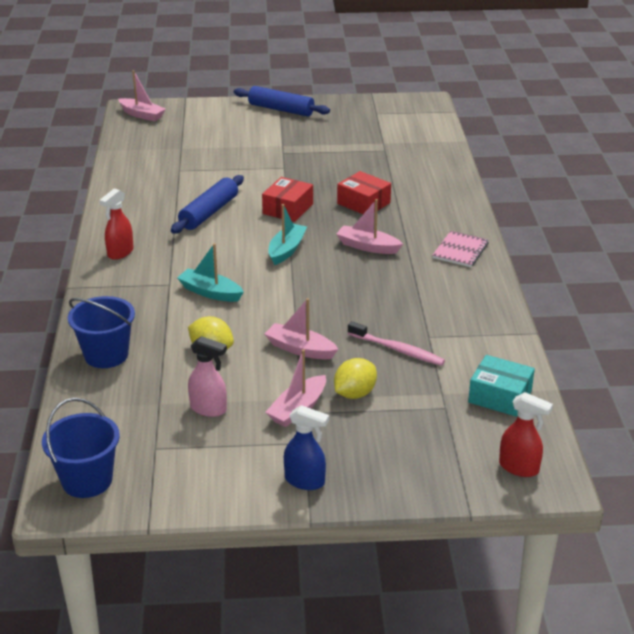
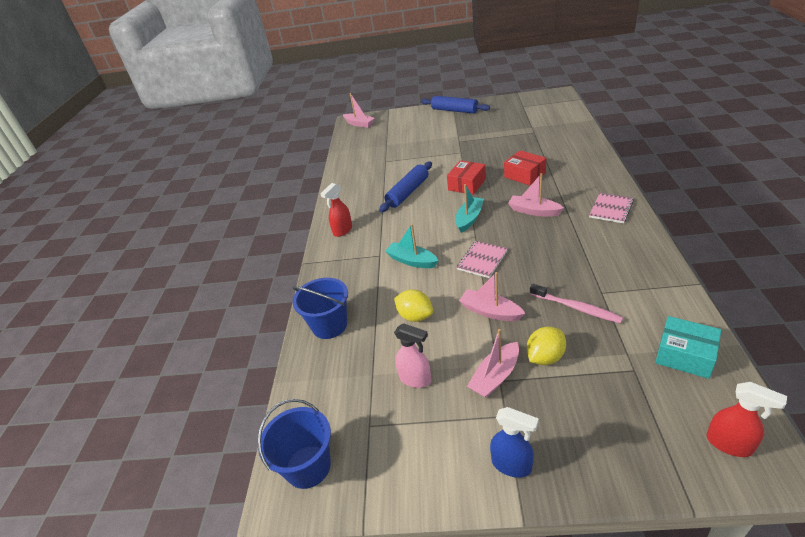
camera: 10 degrees right, 5 degrees up
(297, 296) = (482, 260): none -> pink notebook

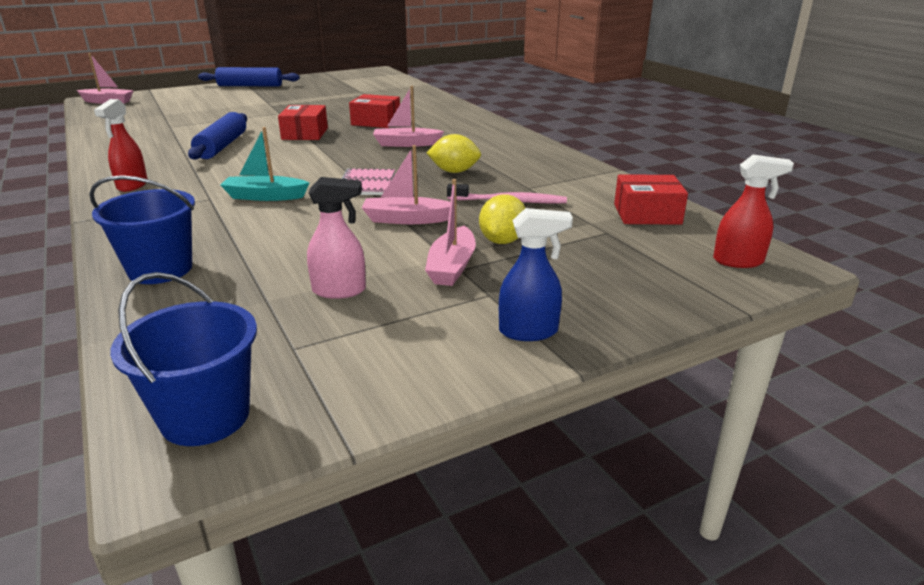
camera: 35 degrees left, 10 degrees down
(415, 316) = (301, 239): yellow lemon -> yellow lemon (454, 171)
(469, 219) = (326, 157): turquoise boat -> none
(611, 209) = (493, 134): pink notebook -> none
(685, 355) = (647, 214): turquoise box -> red box

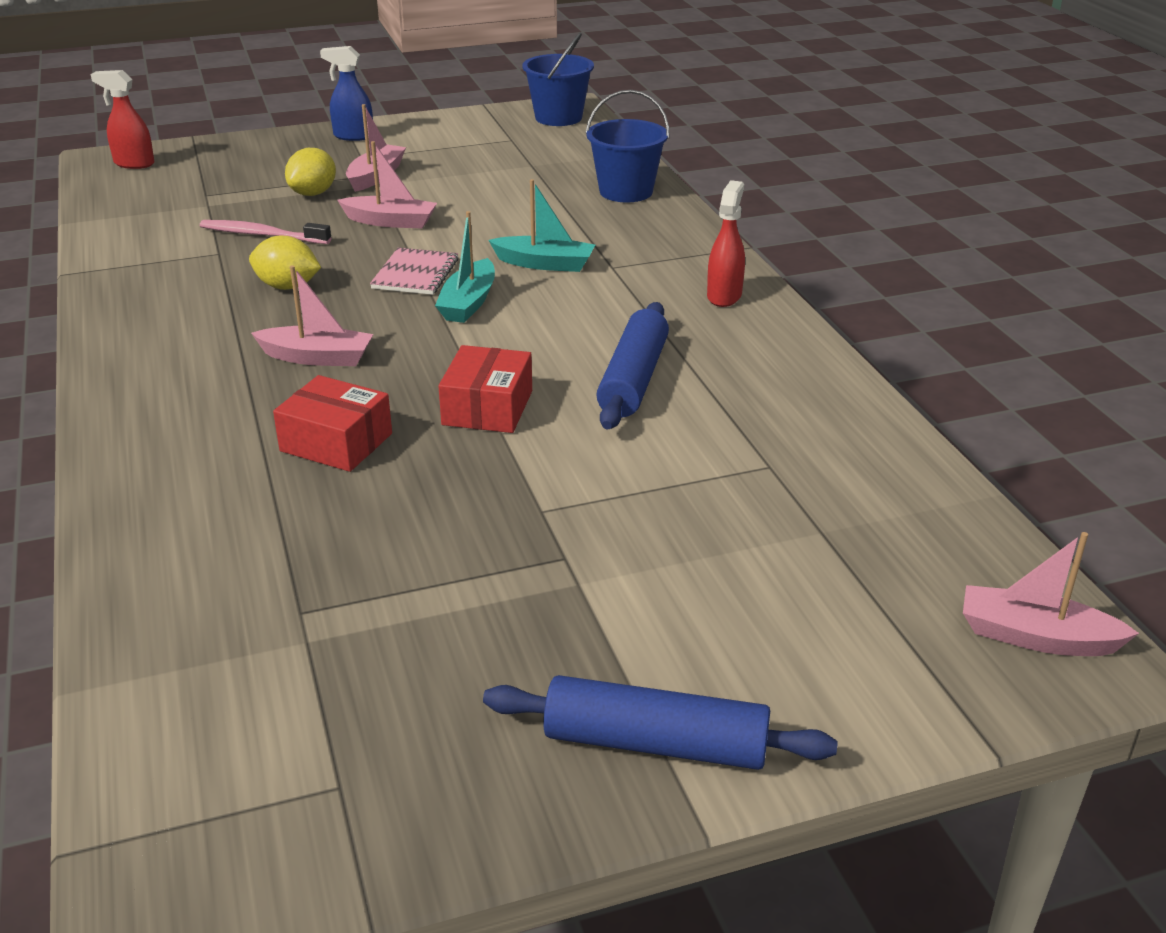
camera: 170 degrees left, 5 degrees up
(322, 171) = (468, 303): none -> turquoise boat
(340, 291) = (474, 166): pink spray bottle -> none
(647, 214) = (136, 209): red box -> none

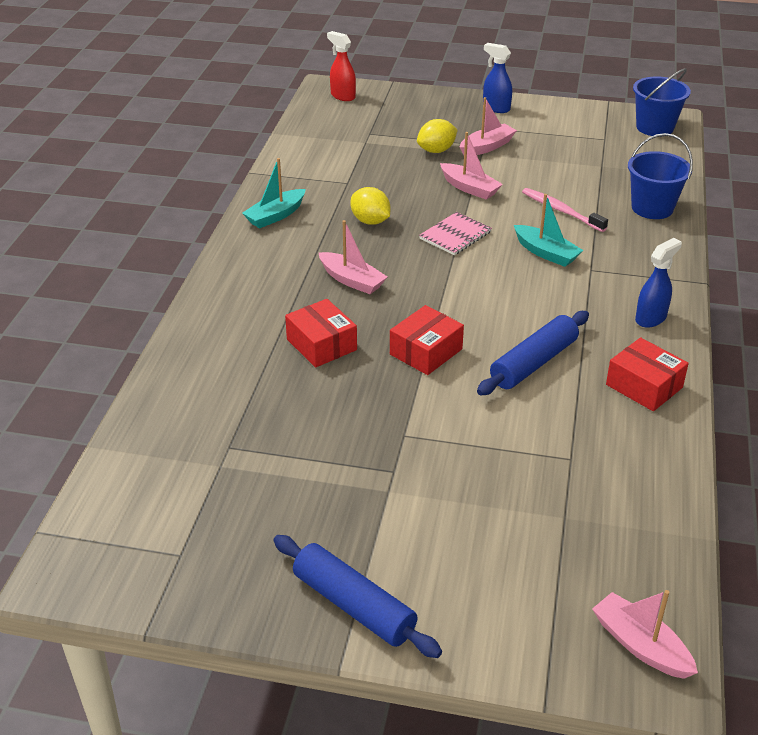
camera: 30 degrees right, 5 degrees up
(262, 235) = (382, 176): pink toothbrush -> pink toothbrush (561, 211)
(468, 303) = (472, 269): turquoise boat -> turquoise boat (275, 215)
(724, 296) = (651, 318): red spray bottle -> blue spray bottle
(780, 364) = (644, 386): none -> red box

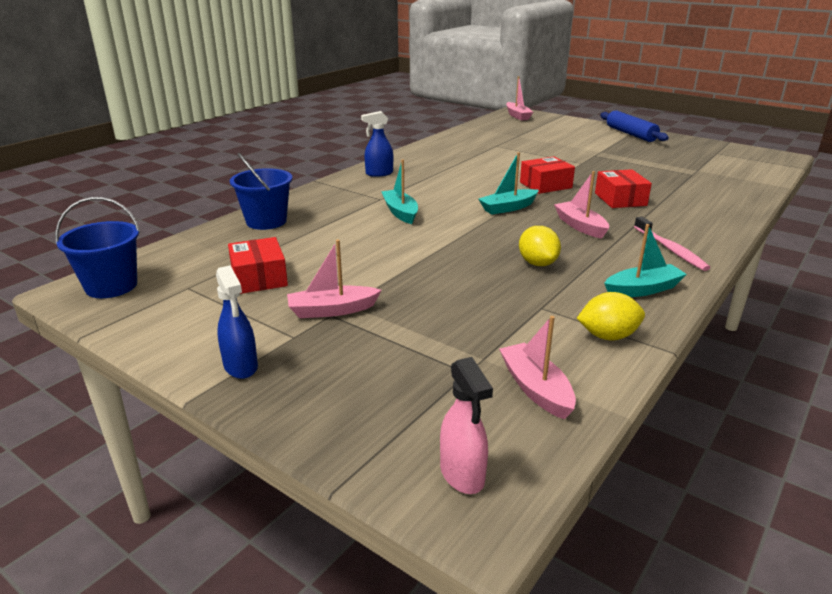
camera: 155 degrees left, 10 degrees down
(342, 96) = (462, 475): red spray bottle -> pink spray bottle
(436, 150) = (398, 321): yellow lemon -> yellow lemon (608, 336)
(442, 291) = (508, 208): none -> turquoise boat
(455, 235) = (463, 237): pink notebook -> none
(469, 188) = (406, 271): pink boat -> pink boat (536, 389)
(533, 363) = (479, 171): blue rolling pin -> none
(561, 211) = (345, 235): pink toothbrush -> pink toothbrush (670, 249)
(644, 386) = (425, 155): red box -> red box (259, 278)

